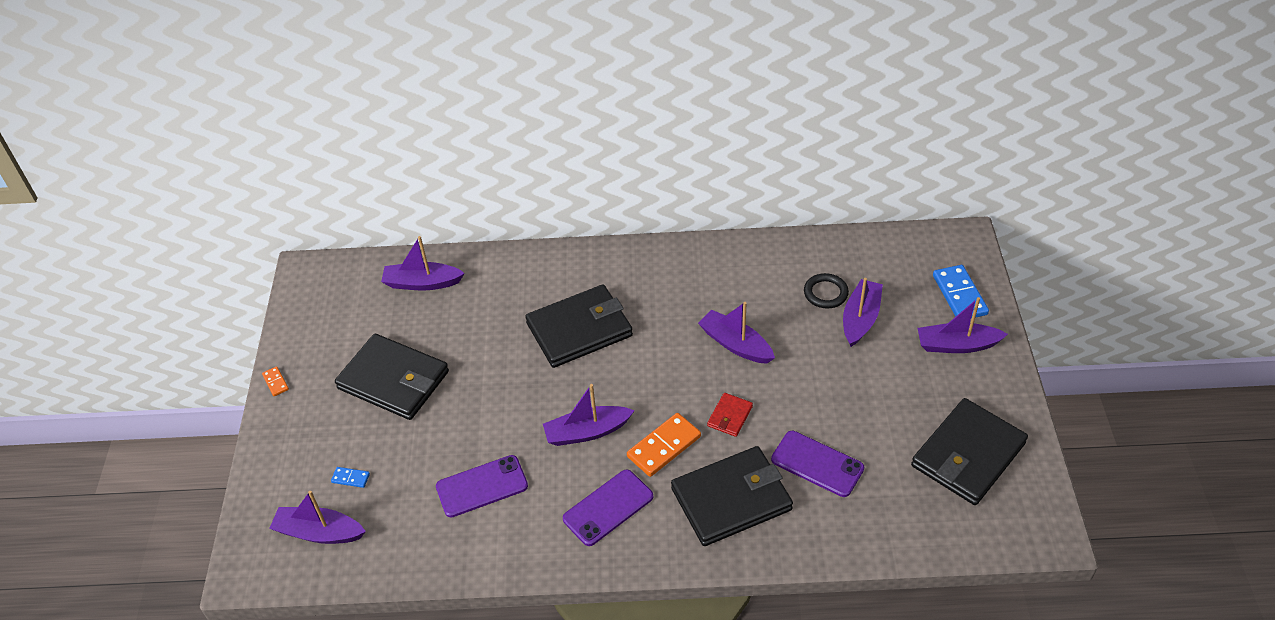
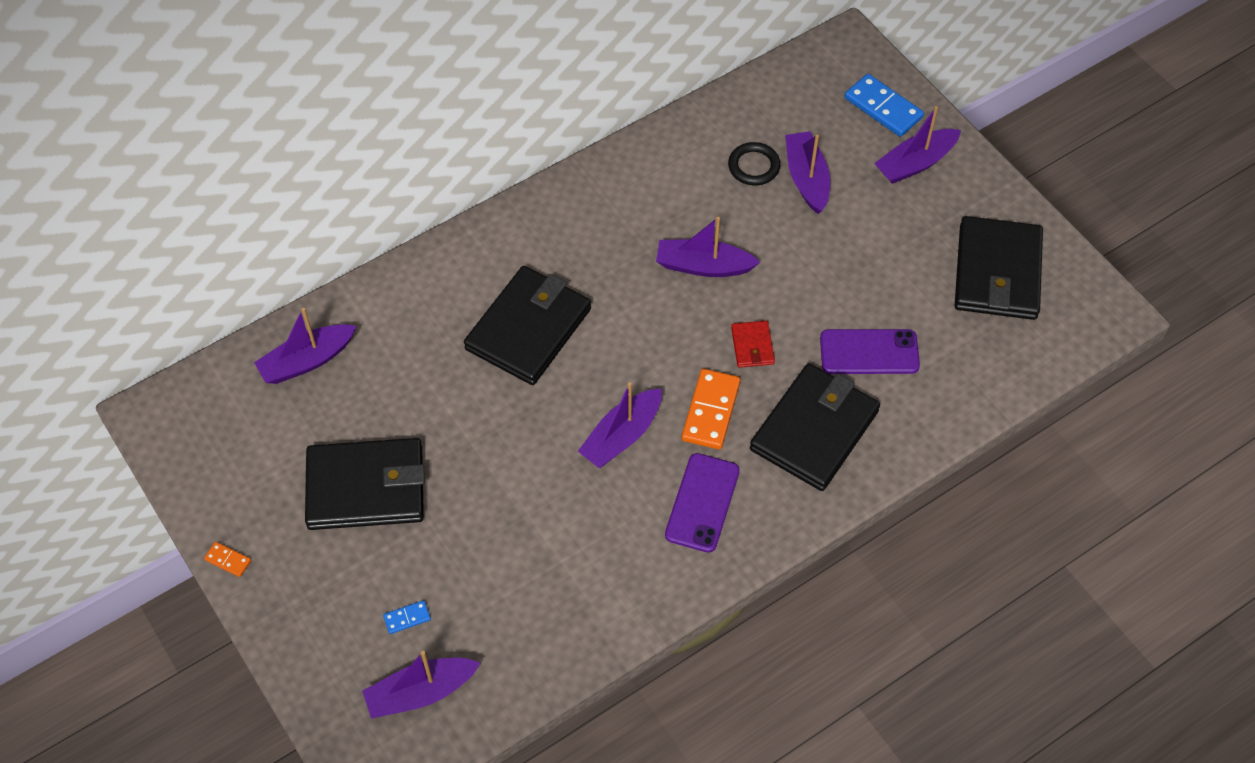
camera: 35 degrees left, 10 degrees up
(482, 486) = (557, 550): purple phone -> none

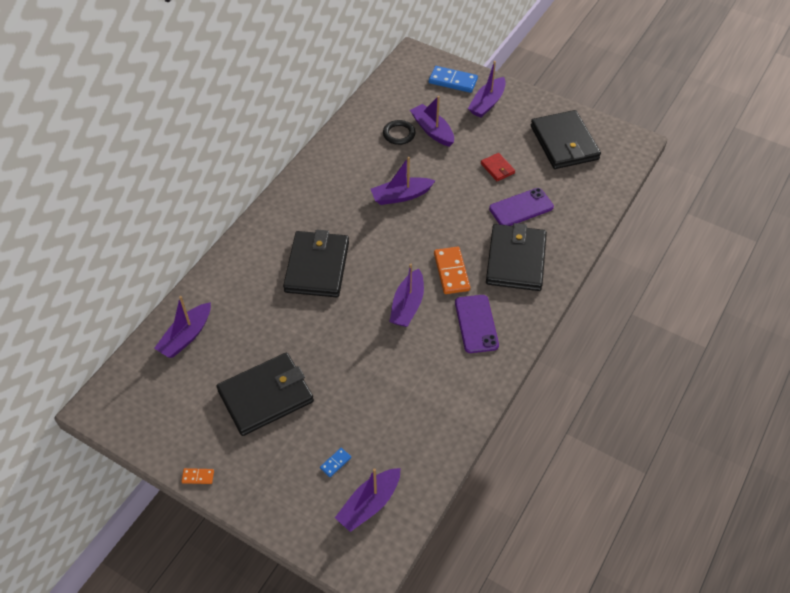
camera: 25 degrees left, 5 degrees down
(752, 346) = (454, 228): red wallet -> red wallet (497, 168)

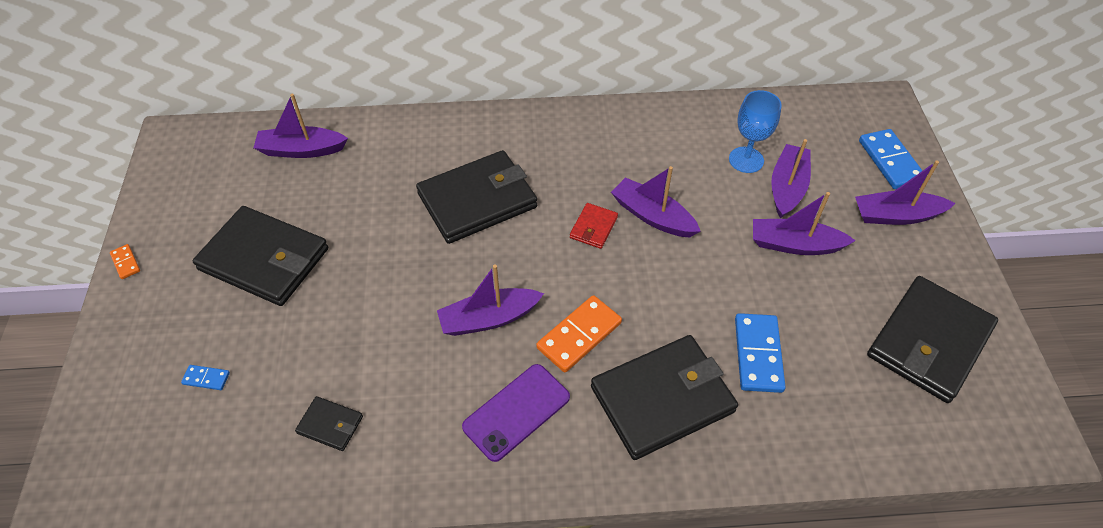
camera: 55 degrees right, 0 degrees up
(369, 504) = (163, 449): purple boat -> purple boat (794, 245)
(399, 134) = (746, 160): black ring -> blue goblet
(418, 412) = (330, 425): none -> black wallet
(497, 168) = (798, 289): red wallet -> red wallet (593, 227)
(521, 208) = (758, 354): purple phone -> blue domino

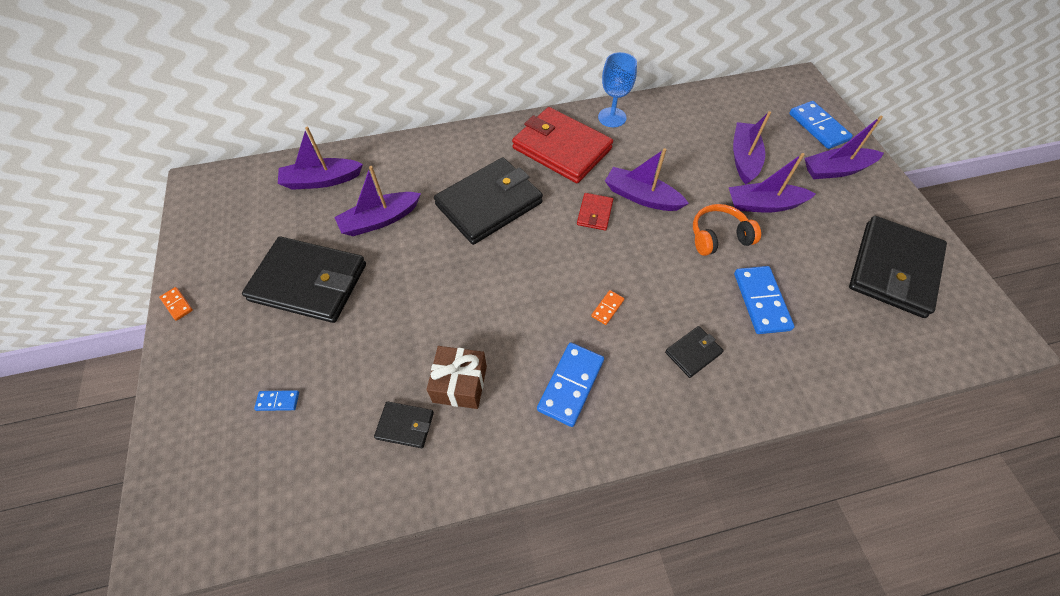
camera: 10 degrees left, 5 degrees up
(397, 391) = (460, 384): none -> brown gift
(489, 318) = (525, 305): purple boat -> purple boat (380, 220)
(516, 412) = (571, 385): purple phone -> blue domino
(575, 148) = (561, 148): none -> red wallet
(579, 335) = (607, 308): orange domino -> orange domino, size x0.49
(662, 399) = (693, 352): black wallet -> black wallet, size x0.45
(730, 274) = (718, 237): none -> orange headphones
(746, 160) = (704, 140): blue goblet -> blue goblet (612, 117)

